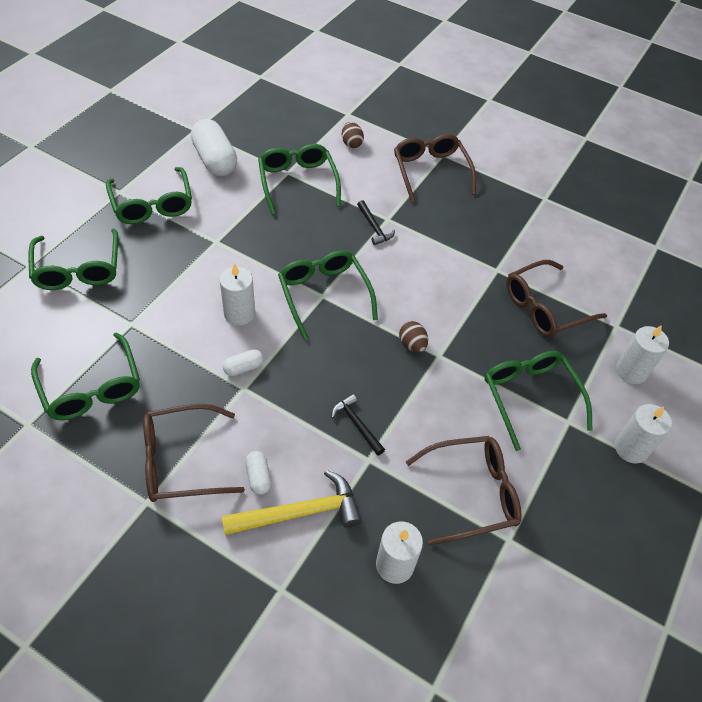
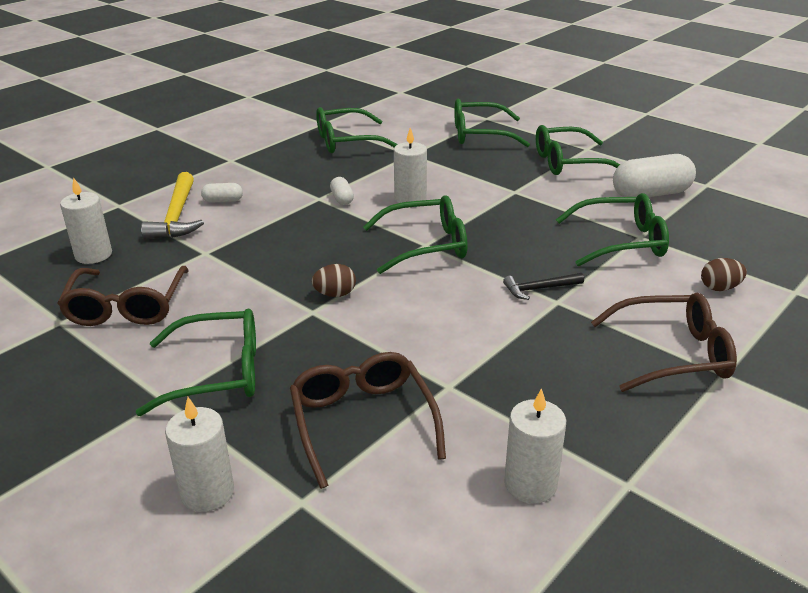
camera: 105 degrees right, 20 degrees down
(182, 461) = (258, 172): brown glasses -> none
(357, 424) = (248, 250): black hammer -> none
(631, 448) = (88, 450): white candle -> white candle (530, 484)

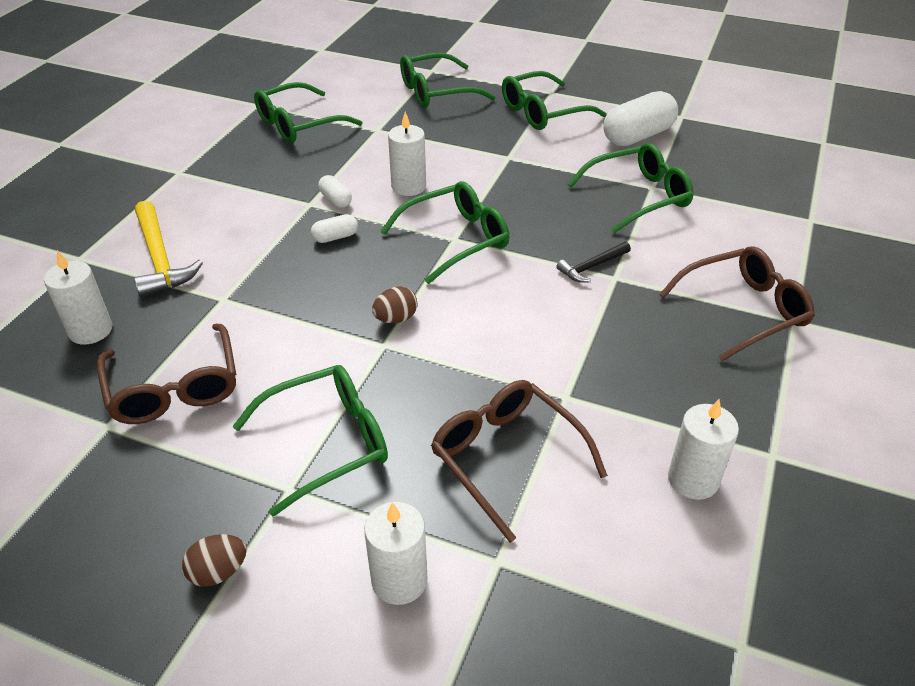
camera: 20 degrees left, 10 degrees up
(223, 201) = (202, 228): white capsule -> white capsule (335, 237)
(719, 288) = (748, 230): brown egg -> brown egg (218, 572)

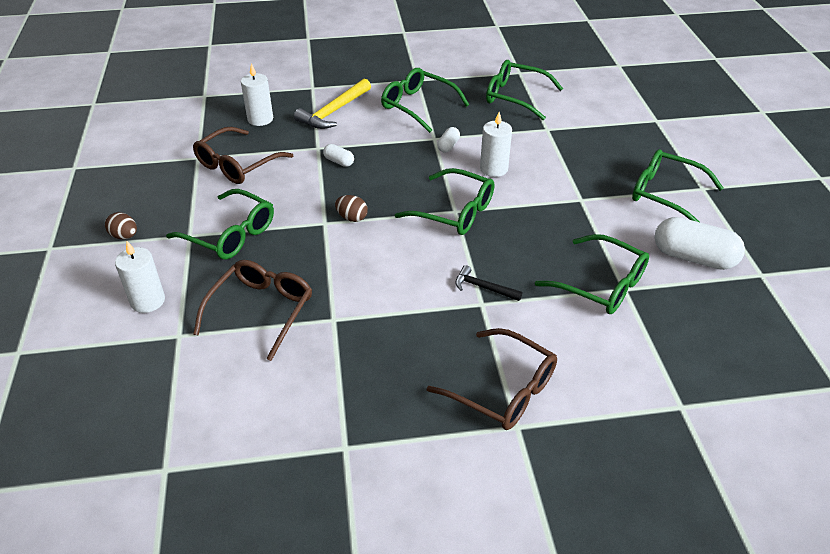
camera: 60 degrees right, 0 degrees up
(335, 237) = (410, 162): white capsule -> white capsule (339, 162)
(437, 92) = (628, 134): green glasses -> green glasses (418, 106)
(693, 479) = (294, 407): white candle -> none

